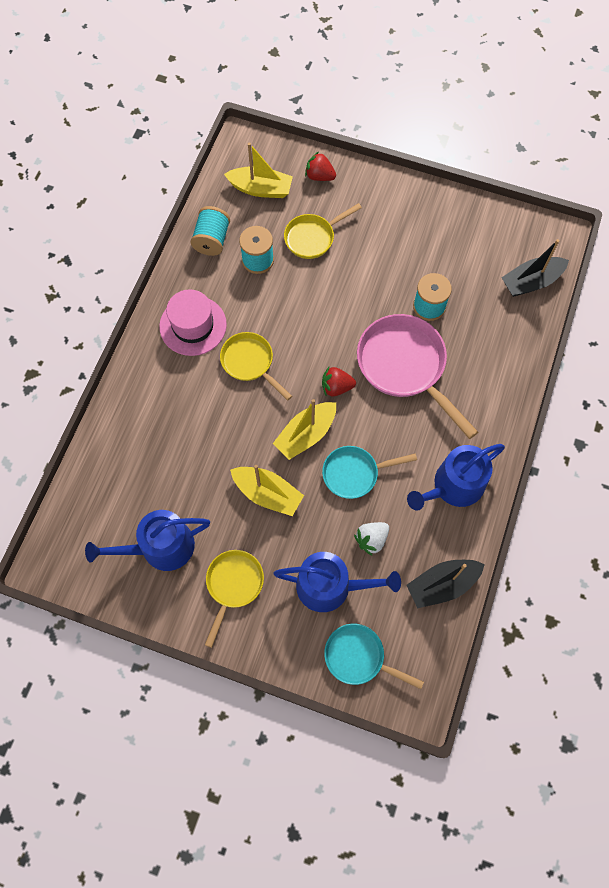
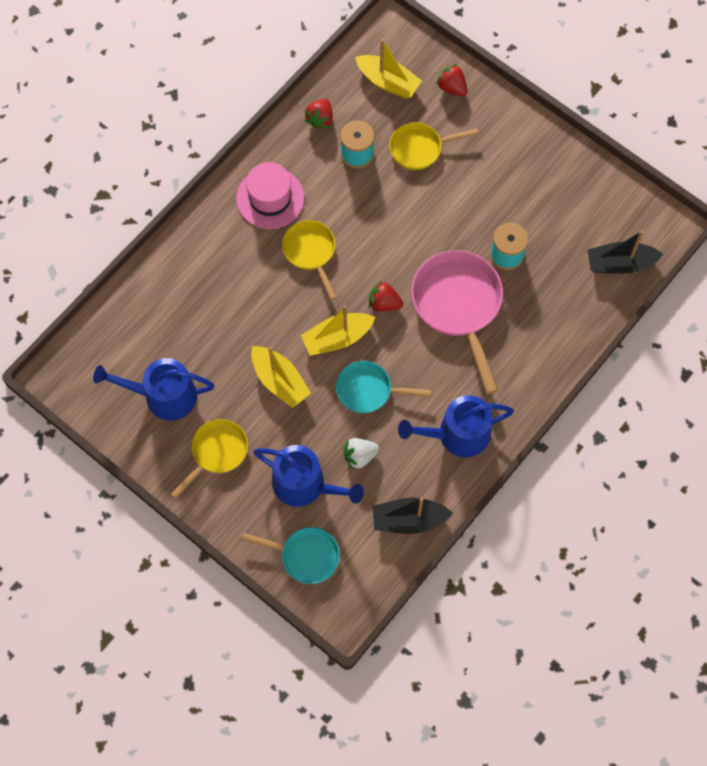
camera: 20 degrees right, 0 degrees up
(212, 240) = (320, 119): turquoise spool -> red strawberry
(359, 657) = (305, 556): turquoise pan -> turquoise pan turned 150 degrees clockwise

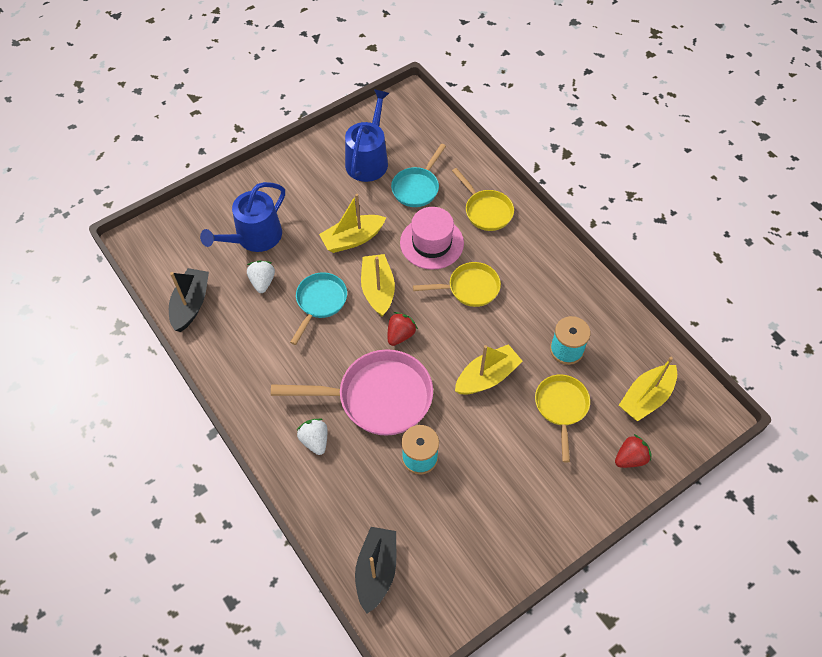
camera: 105 degrees right, 10 degrees down
(216, 452) = (306, 184): yellow pan -> yellow pan (486, 211)
(270, 198) = (533, 268): pink hat -> pink hat (431, 243)
(305, 556) = (195, 225): turquoise pan -> turquoise pan (417, 187)
(320, 119) = (612, 327): red strawberry -> none
(407, 216) = (487, 377): none -> yellow boat
(457, 434) = (251, 362): blue watering can -> none
(520, 348) = (315, 440): none -> white strawberry

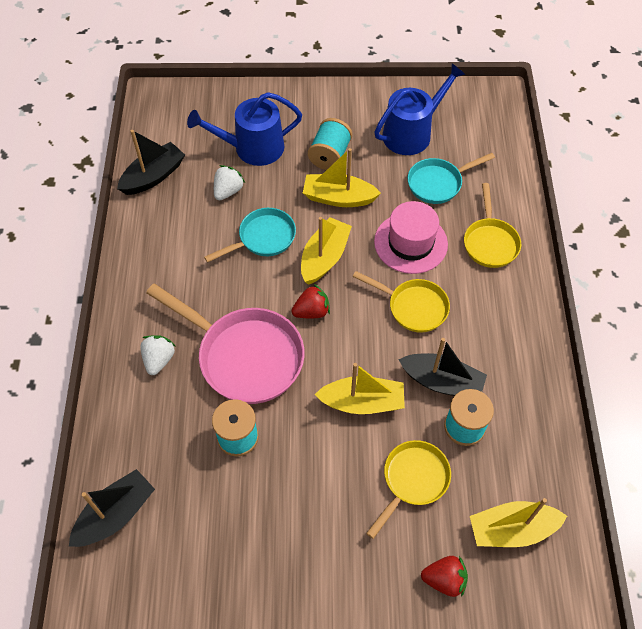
camera: 35 degrees right, 0 degrees up
(320, 210) = (329, 155): none -> turquoise spool
(529, 329) = (442, 382): none -> black boat

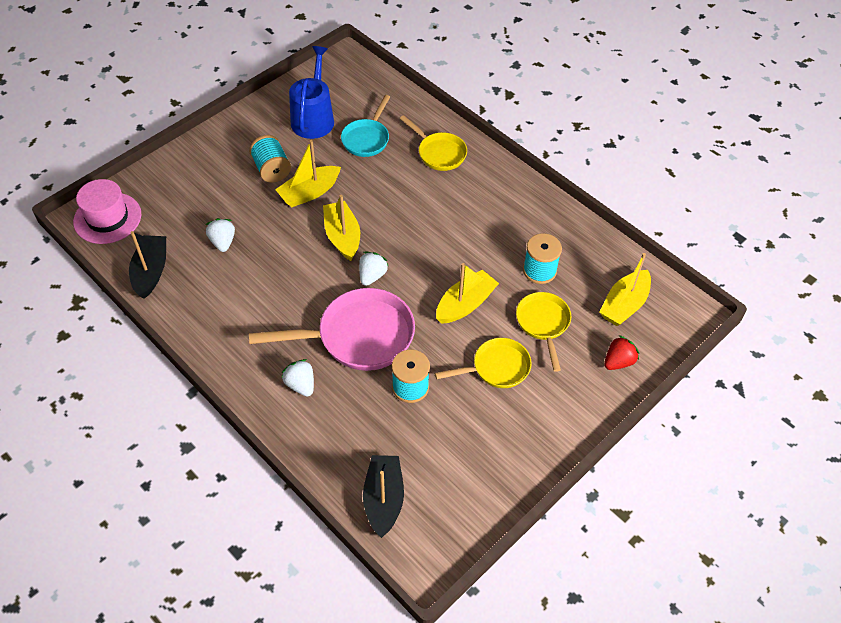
camera: 45 degrees left, 5 degrees down
(252, 148) = (208, 201): blue watering can -> none
(263, 238) = (285, 255): turquoise pan -> none
(311, 311) = (372, 276): red strawberry -> white strawberry
(410, 243) = (390, 188): pink hat -> pink hat (107, 218)
(413, 307) = (434, 225): yellow pan -> yellow pan (496, 368)
(442, 382) = (499, 255): black boat -> none

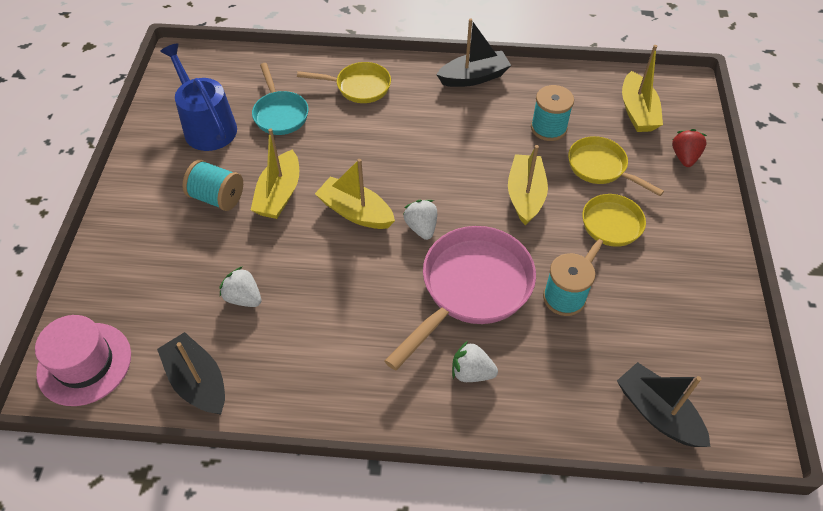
camera: 40 degrees left, 0 degrees up
(529, 198) = (474, 77): none -> black boat

